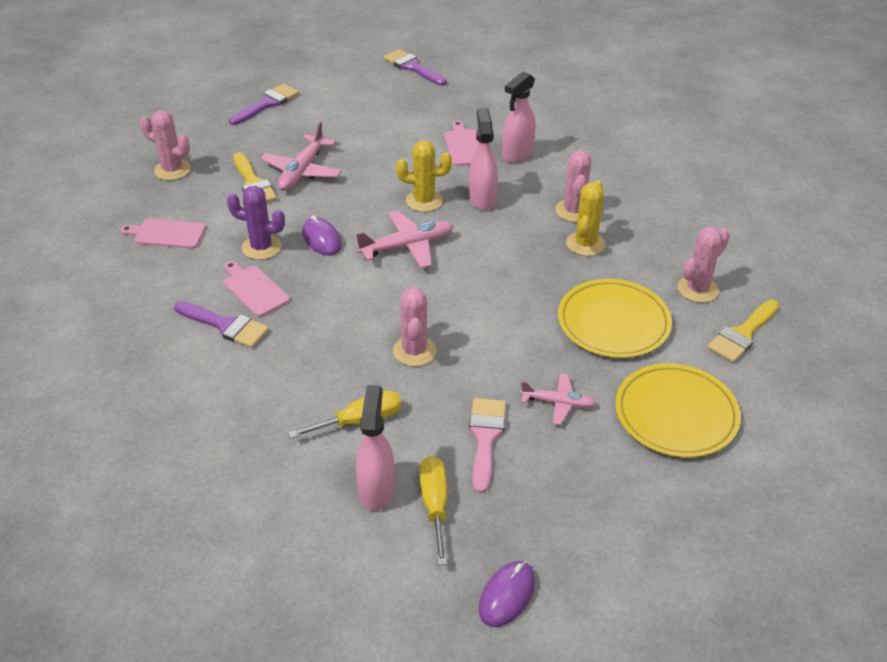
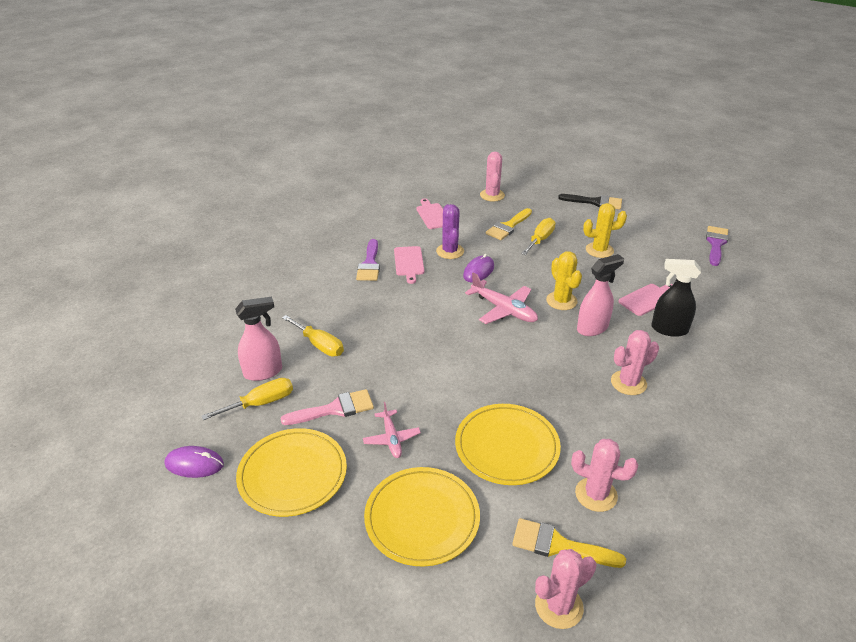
camera: 65 degrees right, 5 degrees down
(254, 289) = (409, 262): pink cutting board -> pink cutting board turned 150 degrees clockwise
(267, 104) = (595, 202): purple brush -> black brush
(302, 171) = (540, 240): pink plane -> yellow screwdriver
(414, 351) = (399, 348): pink cactus -> pink cactus (559, 606)
(517, 154) = (668, 329): pink spray bottle -> black spray bottle
(570, 502) = (292, 474): none -> yellow plate
(585, 244) = (592, 402): yellow cactus -> yellow cactus (599, 250)

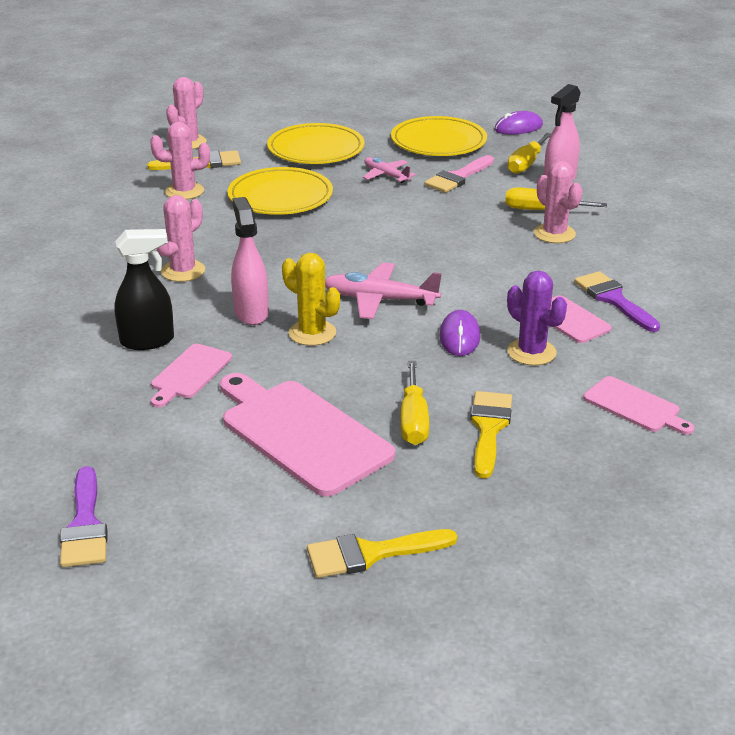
camera: 150 degrees right, 5 degrees down
(492, 195) = (587, 492): pink cactus -> pink cactus (554, 234)
(592, 328) = (251, 313): pink spray bottle -> pink spray bottle turned 135 degrees clockwise
(595, 202) = (371, 553): black brush -> yellow brush
(599, 250) = (301, 434): yellow cactus -> pink cutting board

